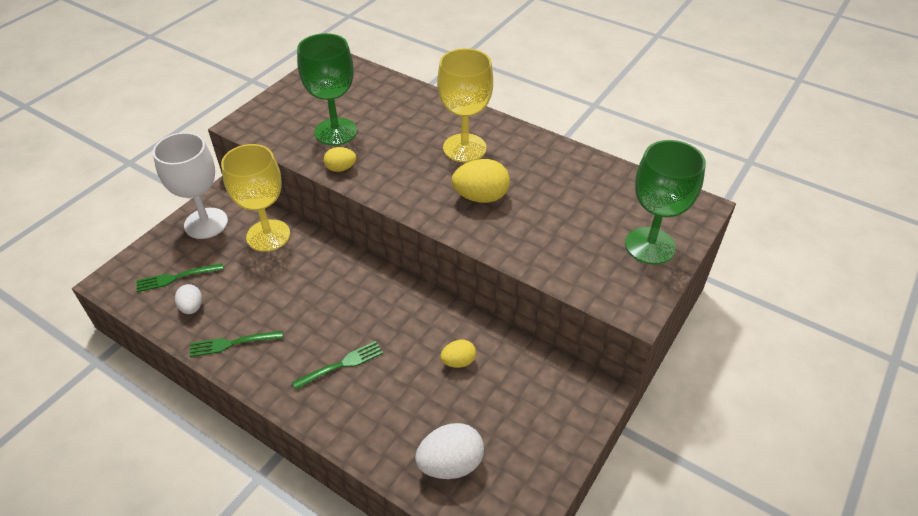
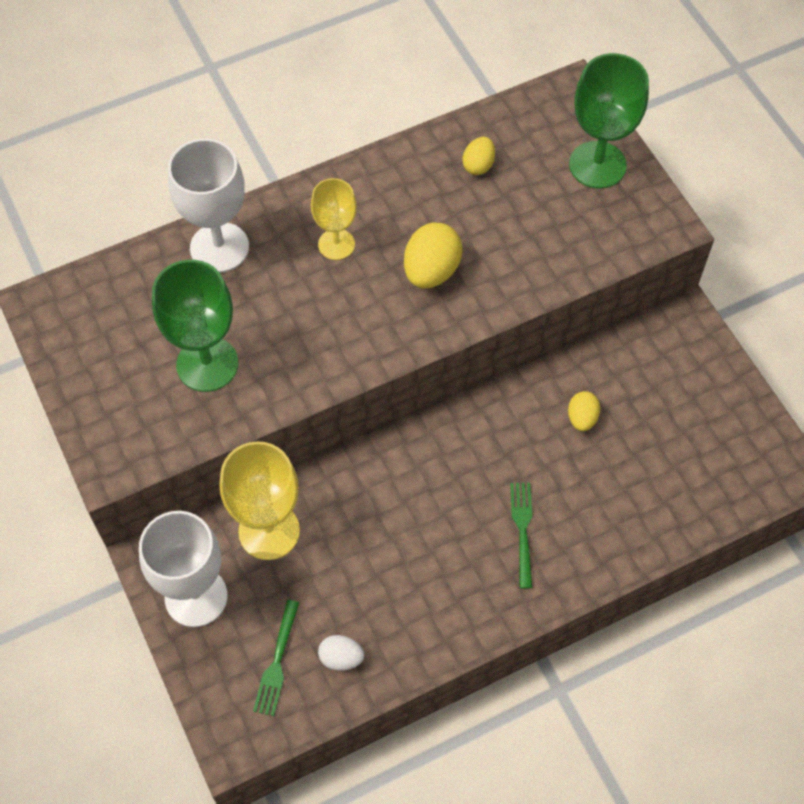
camera: 60 degrees left, 15 degrees up
(233, 343) = (426, 630): green fork -> none
(341, 168) = (285, 388): yellow egg -> yellow egg (478, 165)
(421, 104) = (219, 247): none -> white goblet
(450, 464) = (696, 483): white egg -> none
(464, 148) = (336, 244): yellow goblet -> yellow goblet, size x0.62

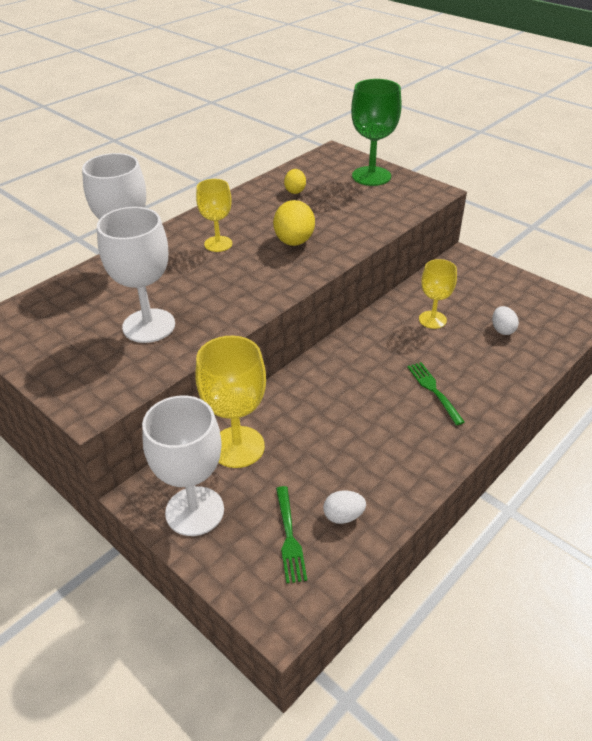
camera: 20 degrees left, 20 degrees down
(207, 364) = (149, 326): green goblet -> white goblet
(582, 418) = (432, 320): yellow egg -> yellow goblet
(661, 465) = (502, 330): none -> white egg

